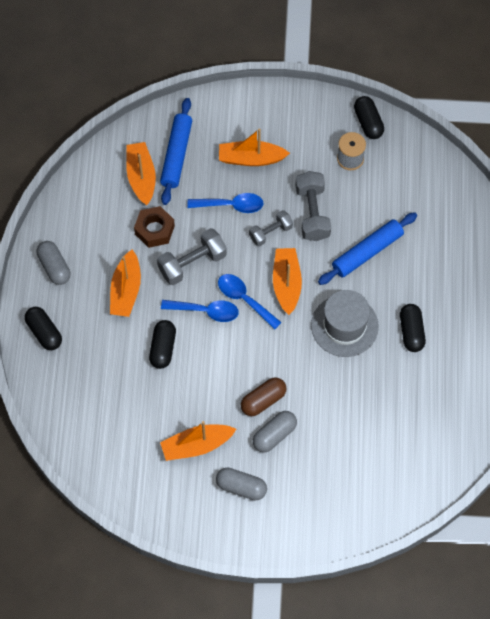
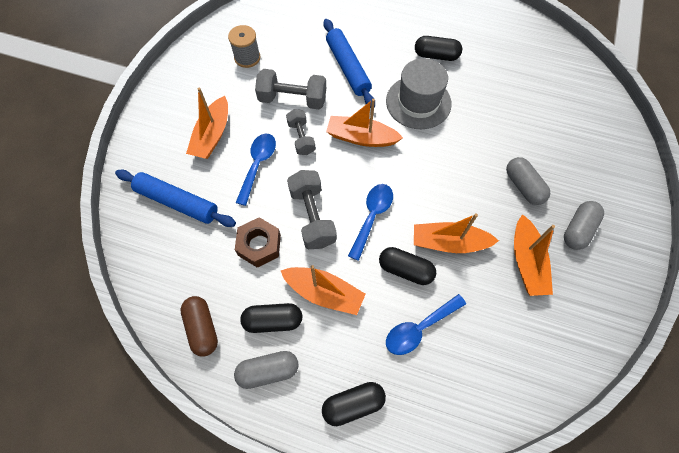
camera: 75 degrees left, 0 degrees up
(141, 177) = (189, 244): orange boat -> orange boat (449, 243)
(244, 299) = (368, 178): blue spoon -> blue spoon (419, 328)
(263, 400) = (484, 187): brown capsule -> brown capsule (202, 328)
(368, 122) = (216, 36): black capsule -> black capsule (273, 320)

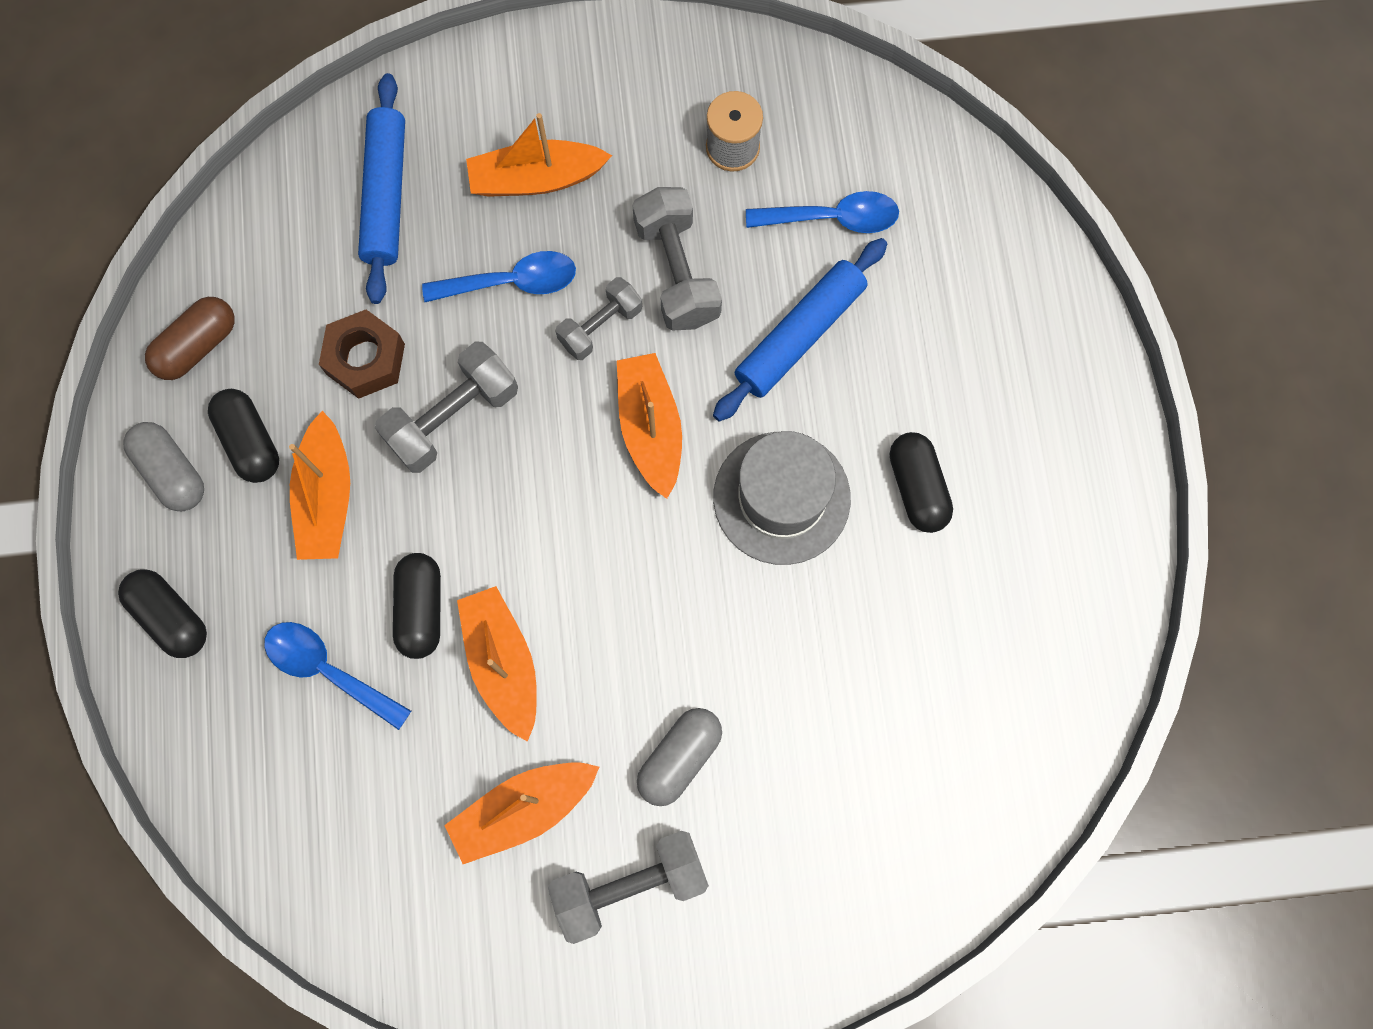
camera: 65 degrees right, 10 degrees up
(372, 217) = (496, 514): blue spoon -> blue spoon (832, 218)
(578, 229) = (630, 885): grey capsule -> grey dumbbell

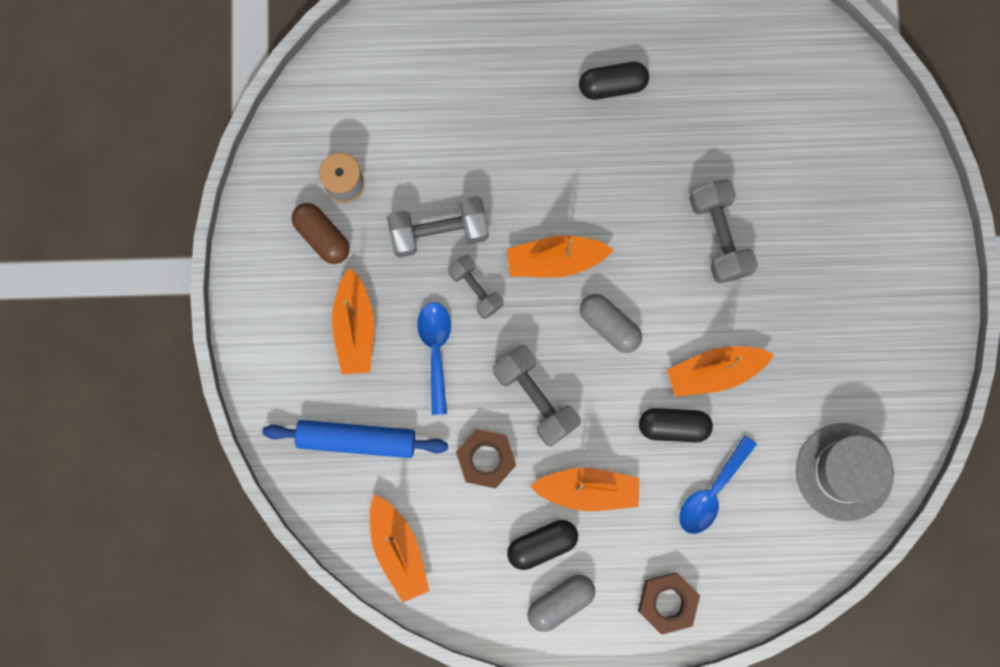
camera: 85 degrees left, 5 degrees up
(171, 617) = (667, 602): black capsule -> brown nut
(198, 346) = (464, 583): brown capsule -> brown capsule (322, 236)
(523, 809) = (813, 364): orange boat -> orange boat (398, 550)
(630, 885) = (865, 298): grey dumbbell -> grey dumbbell (719, 236)
(679, 758) = (785, 259): grey capsule -> grey capsule (609, 325)
(781, 498) = (612, 176): grey hat -> grey hat (844, 471)
(800, 335) = (495, 151): blue rolling pin -> none
(832, 218) = (408, 119): blue spoon -> none

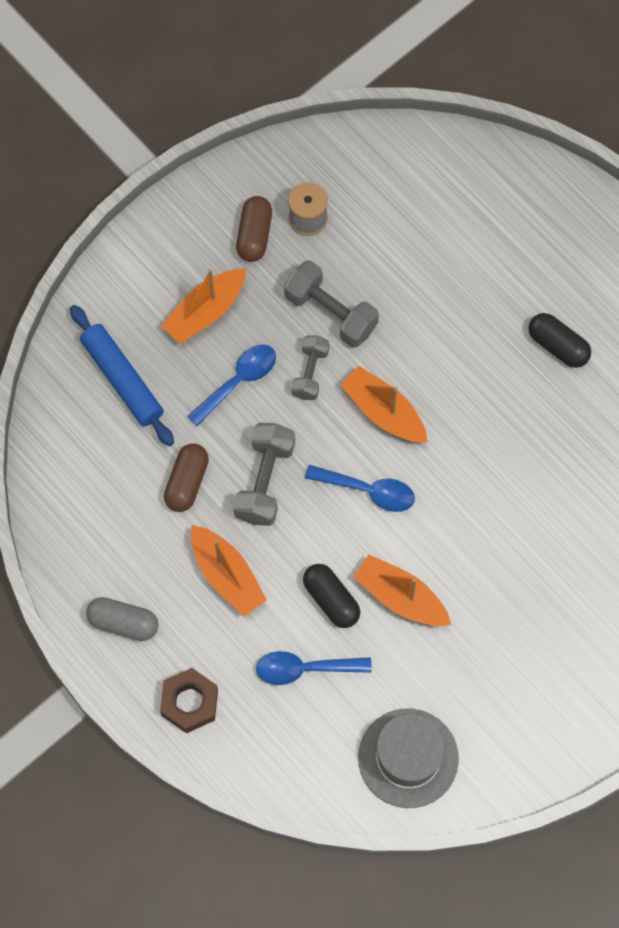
camera: 50 degrees right, 10 degrees down
(398, 550) = (64, 474): orange boat -> none
(486, 459) = (187, 482): brown nut -> brown capsule
(542, 544) = (156, 574): black capsule -> none
(609, 325) = (368, 490): grey capsule -> blue spoon
(719, 236) = (511, 517): grey dumbbell -> none

